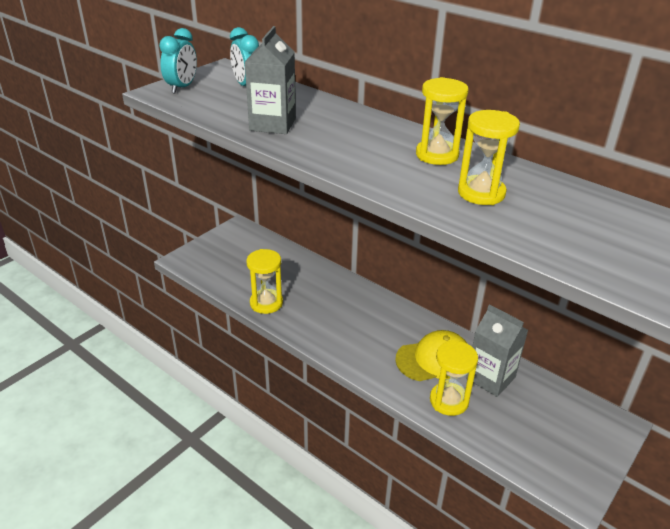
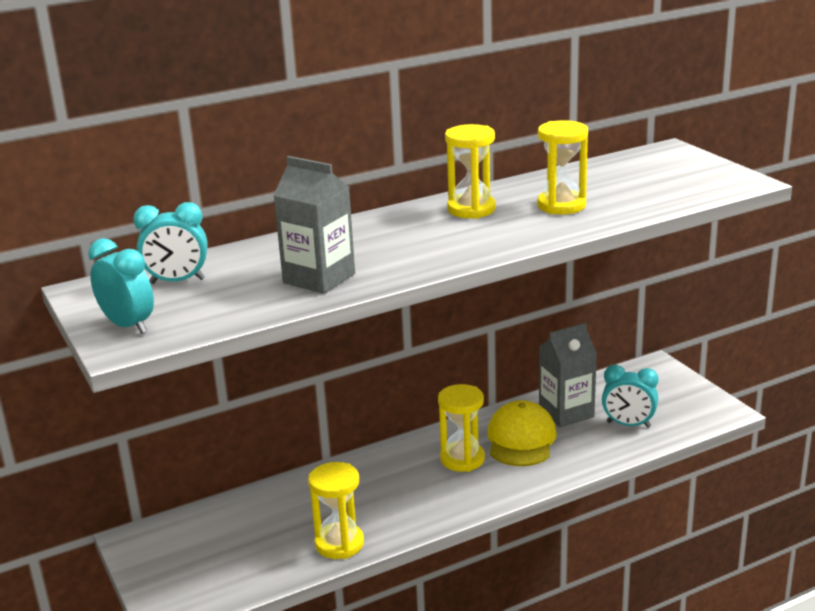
camera: 65 degrees left, 10 degrees down
(449, 401) = (586, 447): yellow hourglass -> yellow hourglass (462, 459)
(501, 422) = (628, 424): none -> turquoise clock

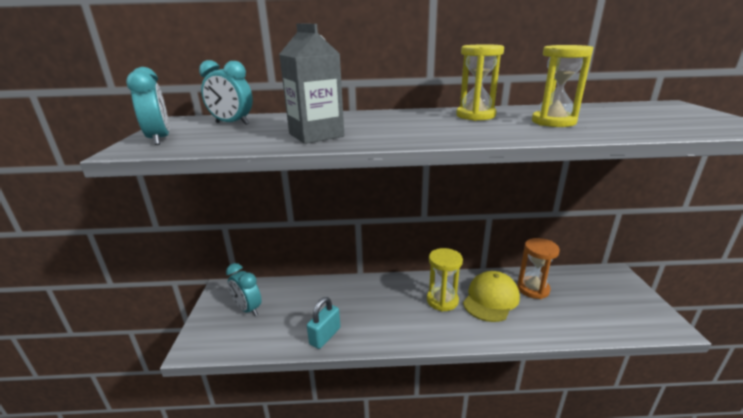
camera: 25 degrees right, 0 degrees up
(339, 544) = (325, 336): yellow hourglass -> turquoise padlock
(566, 413) = (533, 289): grey carton -> orange hourglass
(628, 424) = (579, 312): turquoise clock -> turquoise clock (248, 309)

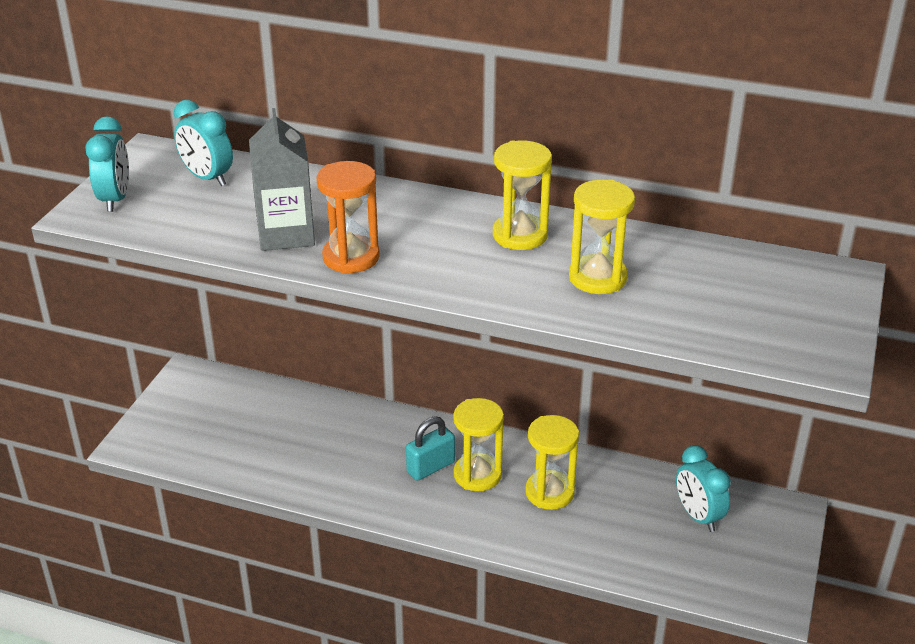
camera: 20 degrees right, 10 degrees up
(248, 309) = (210, 412): turquoise clock -> turquoise clock (698, 516)
(325, 336) = (291, 477): turquoise padlock -> turquoise padlock (430, 467)
(490, 299) = (549, 492): yellow cap -> yellow hourglass
(533, 289) = (627, 496): orange hourglass -> orange hourglass (351, 257)

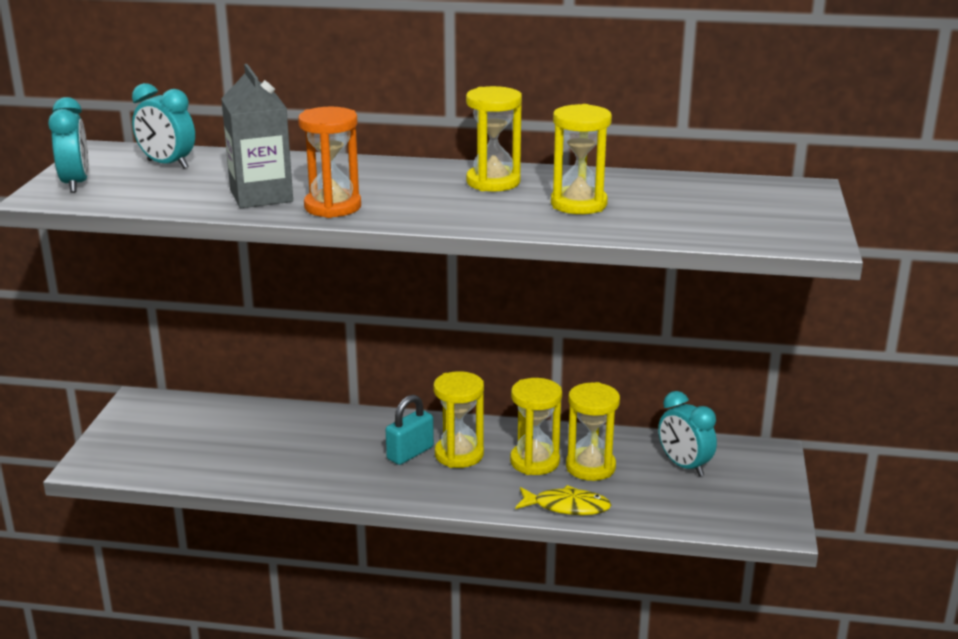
camera: 10 degrees left, 10 degrees down
(568, 552) = (567, 507): none -> yellow fish
(603, 506) = (590, 467): none -> yellow hourglass

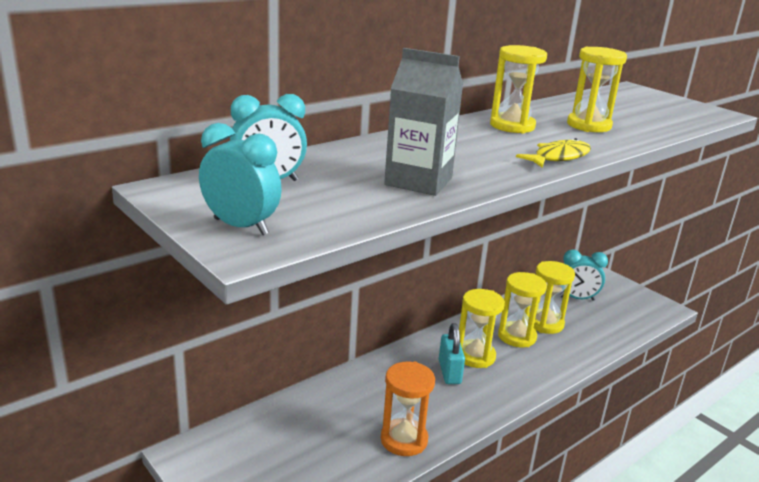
camera: 50 degrees left, 0 degrees up
(332, 207) = (486, 172): orange hourglass -> orange hourglass (404, 440)
(567, 507) = (580, 353): yellow fish -> yellow fish (558, 157)

